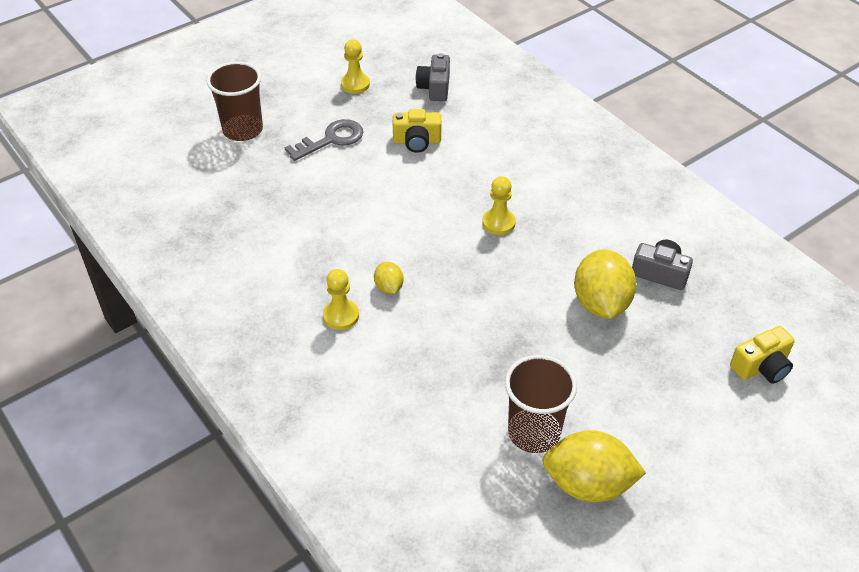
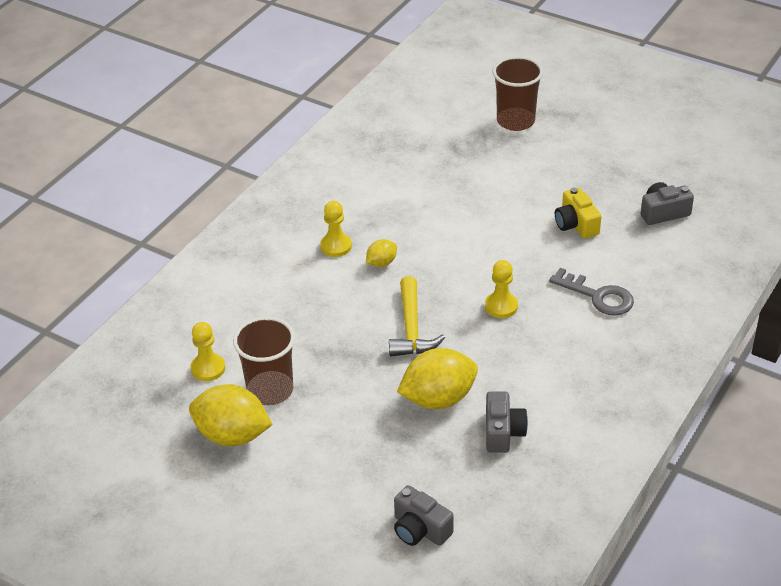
camera: 70 degrees right, 5 degrees down
(331, 140) = (539, 173): grey key -> grey key (597, 296)
(355, 84) = (627, 162): yellow pawn -> yellow pawn (208, 368)
(496, 293) = (411, 328): none -> yellow hammer
(588, 484) = (232, 435): yellow lemon -> yellow lemon turned 60 degrees counterclockwise
(761, 366) = (420, 529): yellow camera -> grey camera

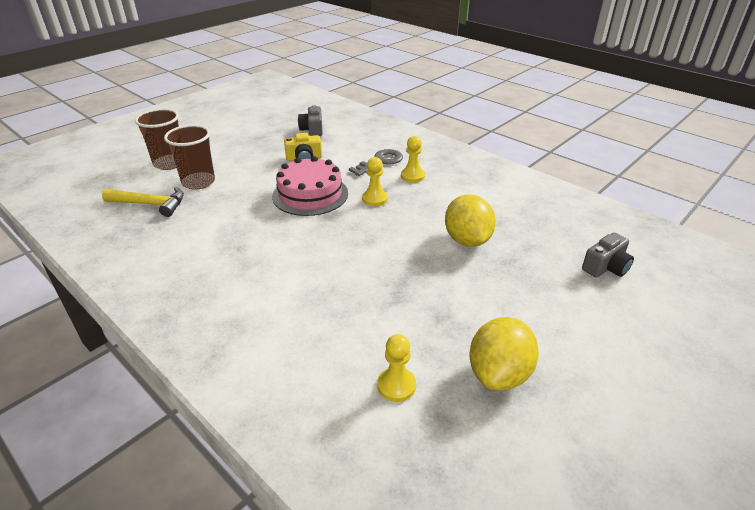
camera: 80 degrees left, 5 degrees down
(270, 390) = (439, 338): brown cup -> brown cup (198, 182)
(336, 246) = (256, 271): yellow pawn -> yellow pawn (412, 176)
(381, 263) = (294, 248): yellow lemon -> none
(411, 328) = (383, 242): yellow hammer -> yellow hammer (150, 204)
(490, 250) = (310, 194): none -> pink cake
(503, 432) = (505, 216): grey camera -> none

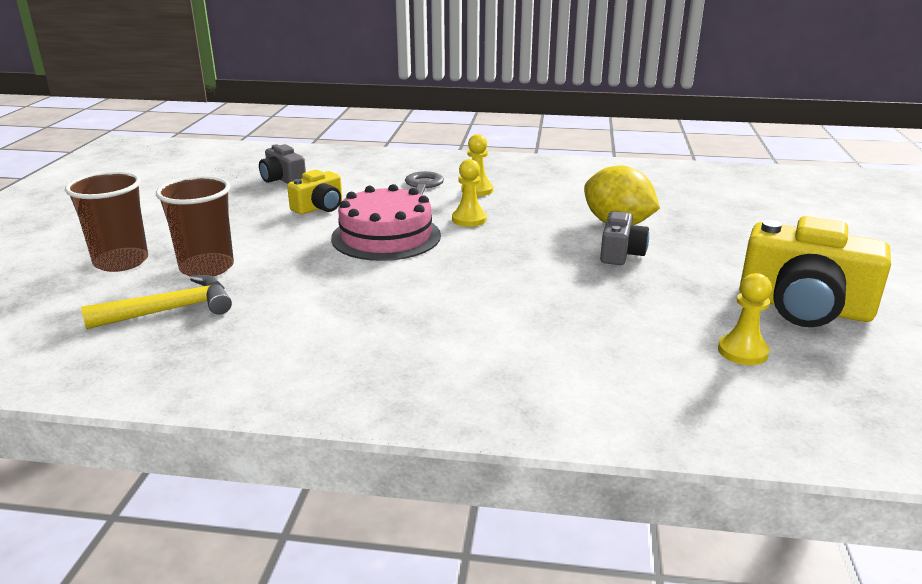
camera: 35 degrees left, 10 degrees down
(499, 374) = (804, 307): yellow lemon -> yellow camera
(606, 267) = (758, 207): grey camera -> grey camera (621, 253)

